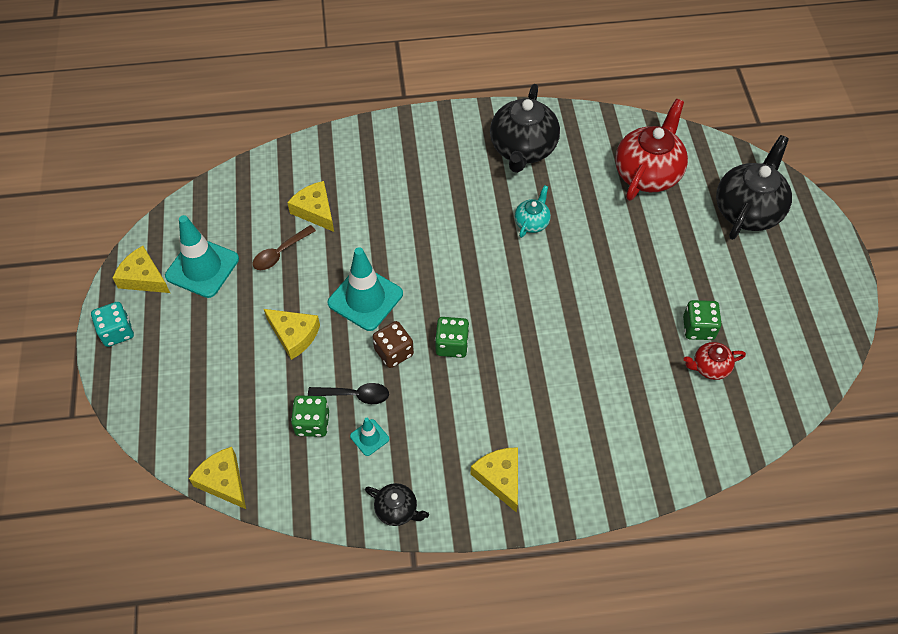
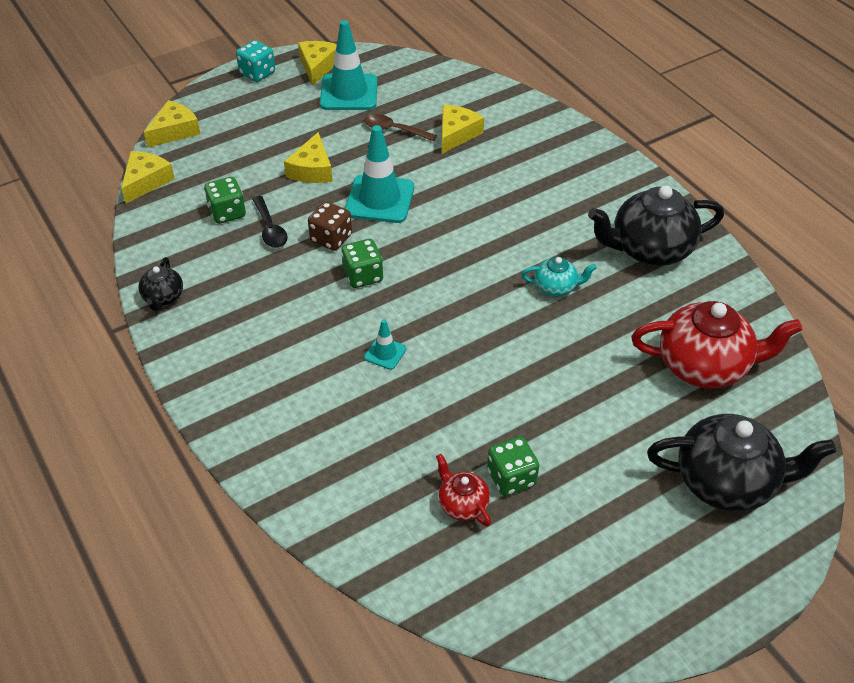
camera: 65 degrees right, 10 degrees down
(369, 437) = (230, 254): turquoise traffic cone -> turquoise traffic cone (385, 353)
(500, 478) = (229, 360): yellow cheese -> yellow cheese (174, 131)

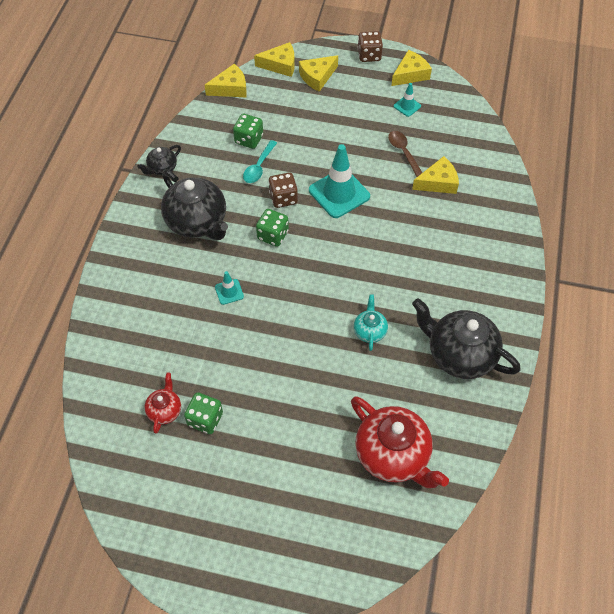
camera: 45 degrees right, 10 degrees up
(257, 73) = (369, 55): turquoise dice -> brown dice
(270, 229) = (259, 167): black spoon -> turquoise spoon
(312, 169) = (324, 145): yellow cheese -> yellow cheese (317, 77)
(349, 93) = (407, 106): turquoise traffic cone -> turquoise traffic cone, size x0.48
(556, 287) = (370, 331): turquoise teapot -> turquoise teapot turned 135 degrees counterclockwise
(726, 482) = (312, 531): black teapot -> black teapot (197, 222)

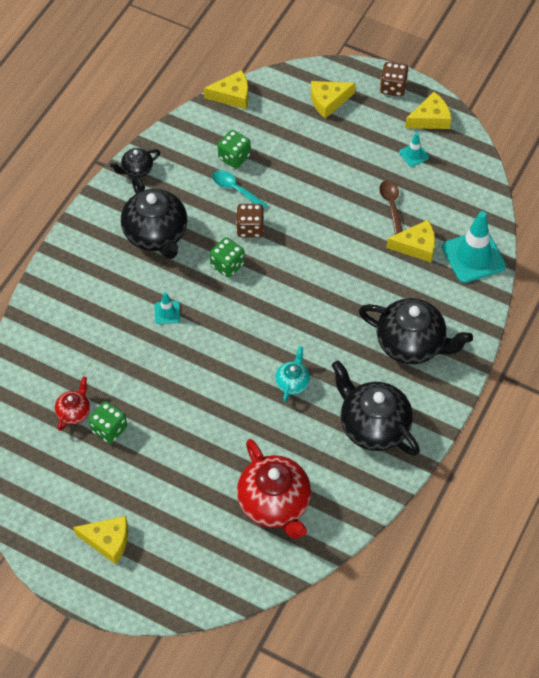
camera: 15 degrees right, 0 degrees up
(259, 167) = (235, 189): turquoise spoon -> turquoise spoon turned 90 degrees clockwise
(280, 65) = (293, 79): yellow cheese -> yellow cheese (108, 541)
(339, 193) = (309, 235): turquoise traffic cone -> turquoise traffic cone (473, 257)
(466, 270) = (411, 344): none -> black teapot

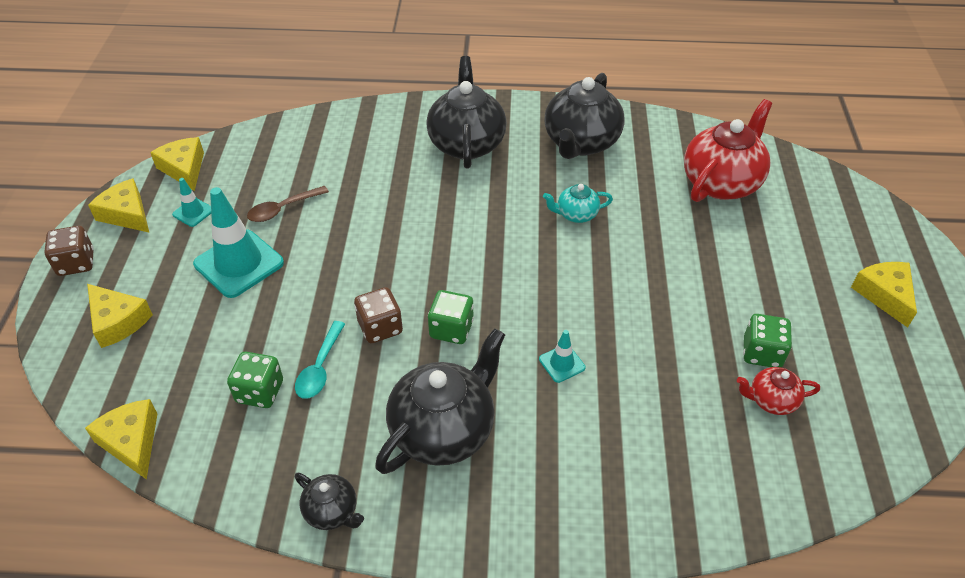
camera: 115 degrees left, 10 degrees down
(416, 246) = (334, 174): yellow cheese -> yellow cheese (184, 169)
(473, 257) = (328, 130): turquoise traffic cone -> turquoise traffic cone (239, 263)

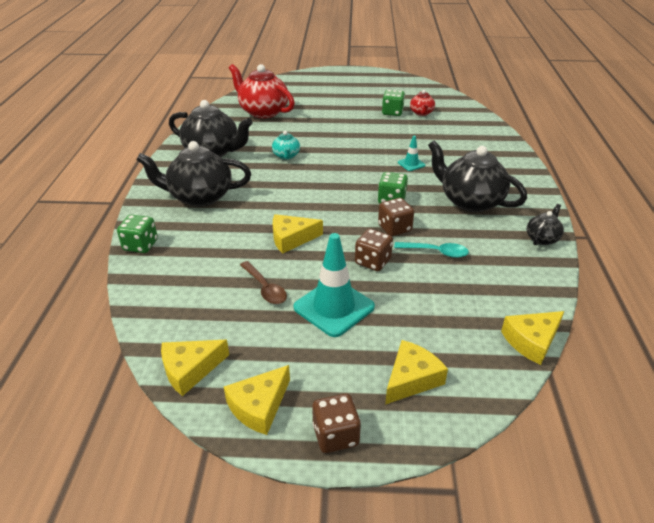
camera: 90 degrees left, 10 degrees down
(193, 212) = (262, 350): turquoise traffic cone -> none
(260, 391) = (464, 278): green dice -> green dice (141, 245)
(312, 300) = (373, 261): none -> brown dice
(884, 295) = (351, 83): yellow cheese -> yellow cheese (291, 239)

